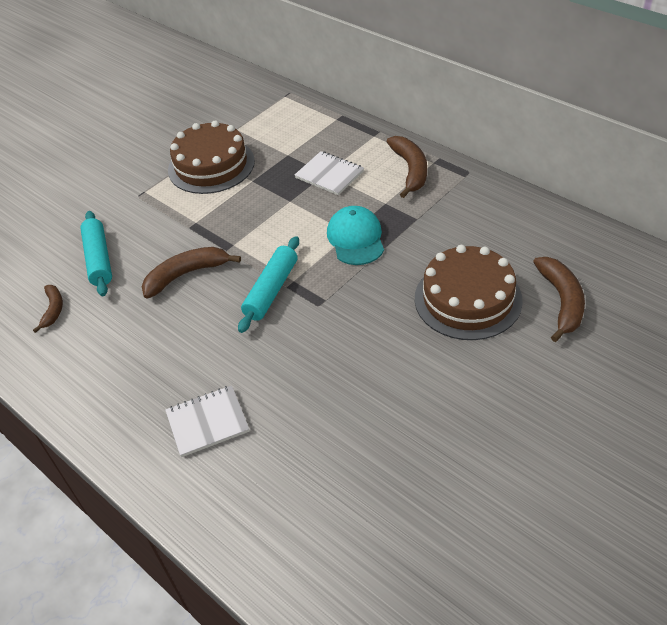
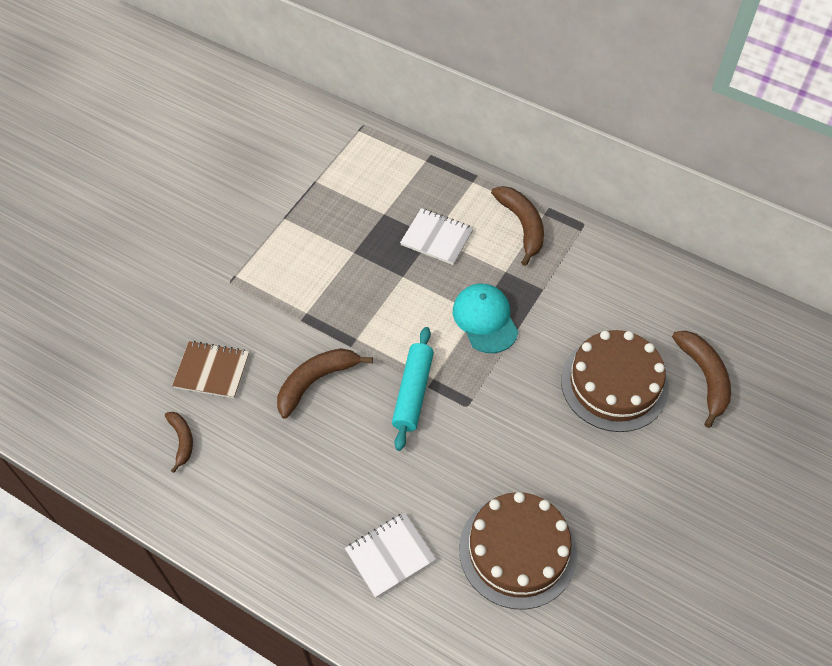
camera: 15 degrees left, 10 degrees up
(99, 259) = (212, 370): turquoise rolling pin -> brown notebook
(211, 165) = (301, 234): brown cake -> brown cake (517, 550)

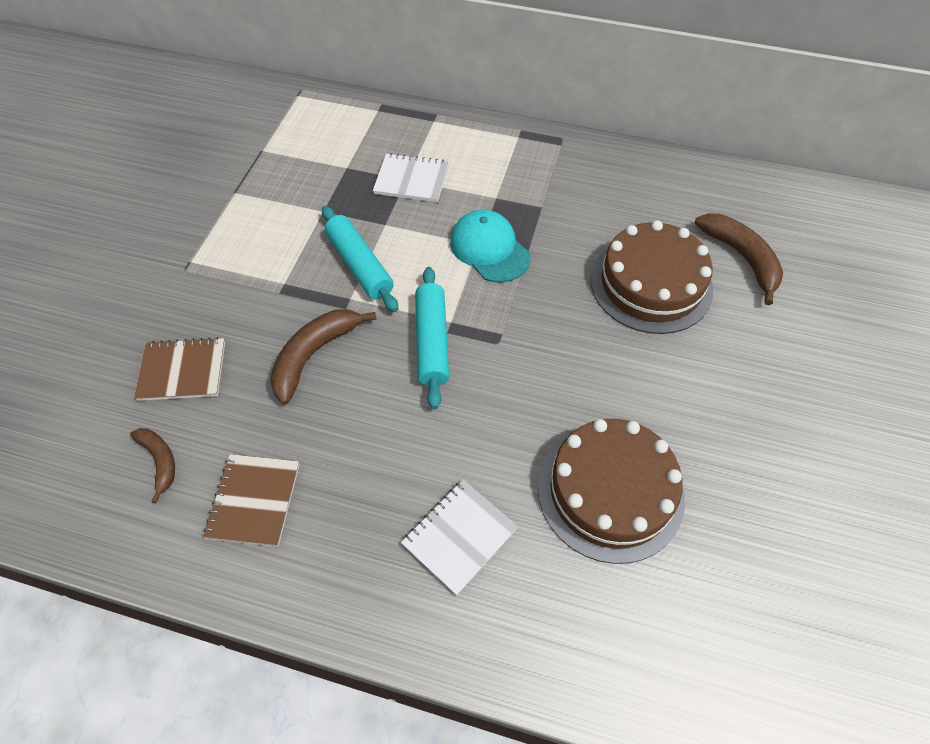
camera: 15 degrees left, 0 degrees up
(244, 489) = (254, 501): none -> brown notebook
(372, 310) = (360, 265): none -> turquoise rolling pin
(522, 226) = (499, 152): brown banana -> none

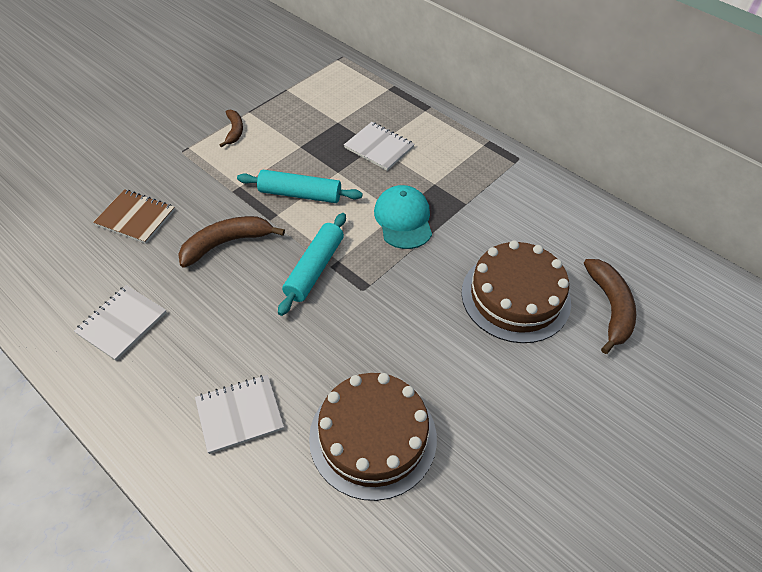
camera: 25 degrees right, 5 degrees down
(160, 461) = (83, 270): brown banana -> brown banana (234, 131)
(254, 501) = (122, 323): brown notebook -> white notebook
(360, 265) = (300, 194): turquoise rolling pin -> turquoise rolling pin turned 75 degrees counterclockwise

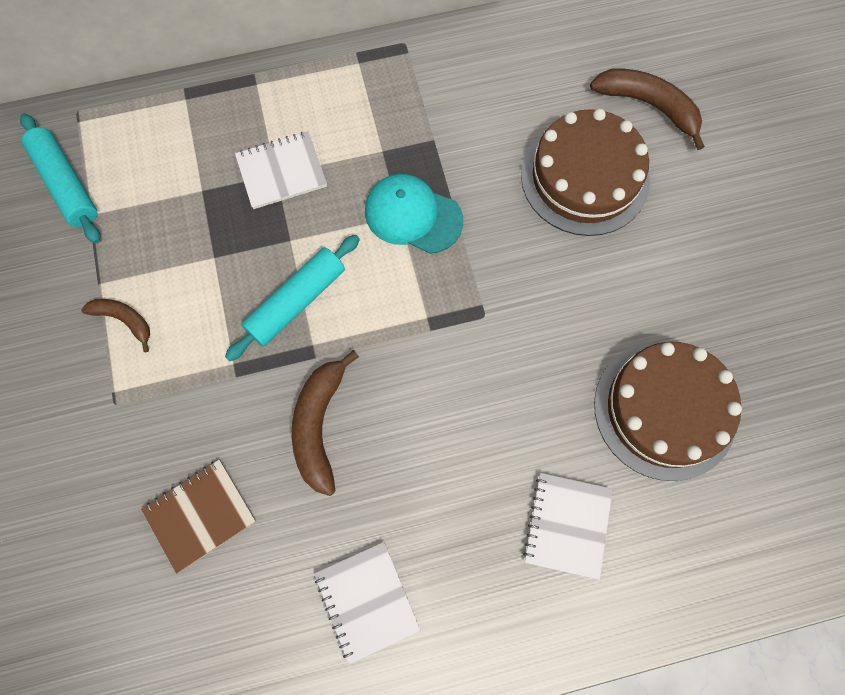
camera: 55 degrees left, 20 degrees up
(314, 269) = (423, 348): turquoise rolling pin -> turquoise rolling pin (66, 184)

